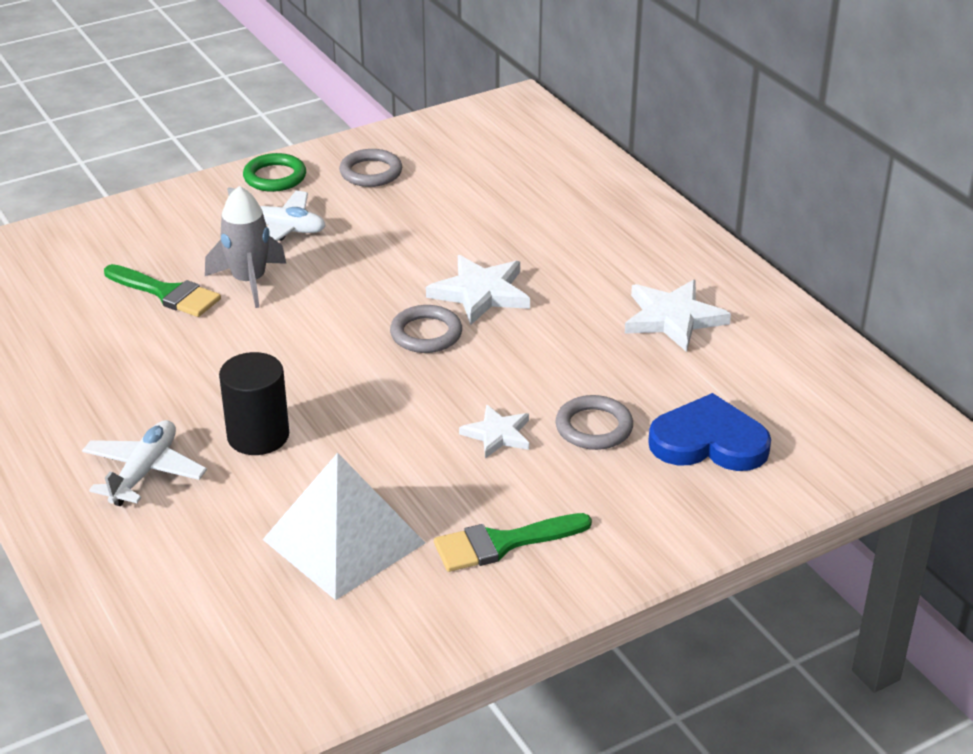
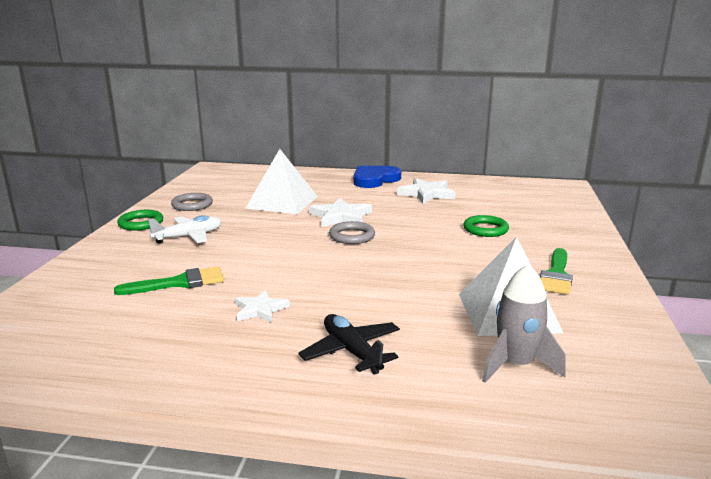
camera: 50 degrees left, 15 degrees down
(144, 472) = (351, 351): white plane -> black plane
(249, 281) = (219, 258): grey rocket -> grey rocket (516, 365)
(258, 436) = (371, 303): black cylinder -> none
(469, 225) = (282, 202): none -> white pyramid
(497, 434) = (462, 248): white star -> white star (260, 309)
(594, 427) = (485, 229): grey ring -> green ring
(709, 441) = (526, 215): blue heart -> blue heart (374, 179)

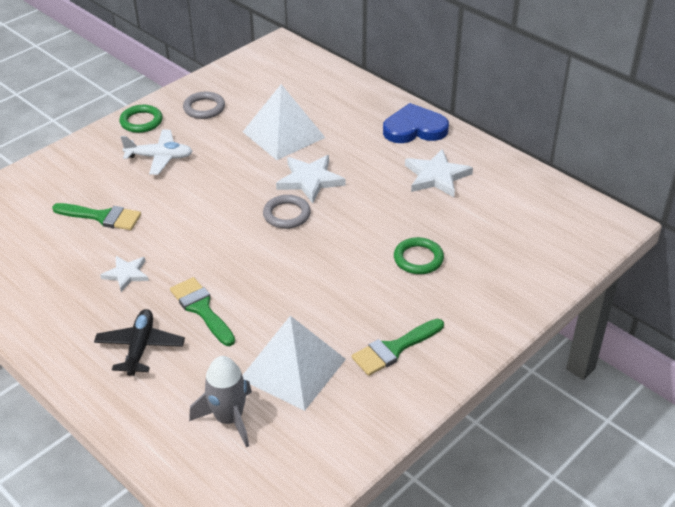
camera: 35 degrees right, 20 degrees up
(369, 306) = (201, 309): none -> green brush

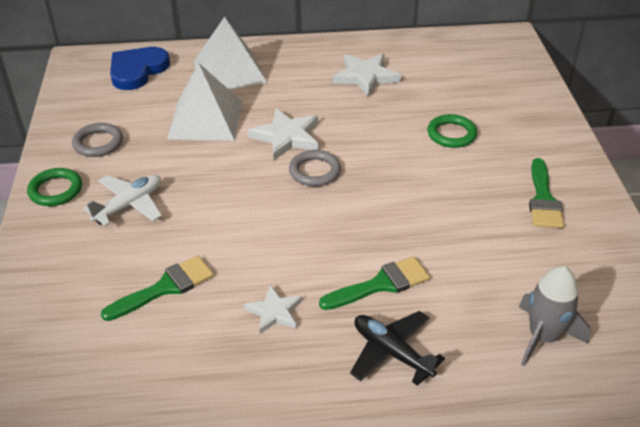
camera: 50 degrees left, 0 degrees up
(201, 309) = (381, 284): green brush -> green brush turned 150 degrees clockwise
(293, 368) = (515, 266): white pyramid -> white pyramid (229, 71)
(414, 128) = (294, 56): blue heart -> blue heart (137, 70)

